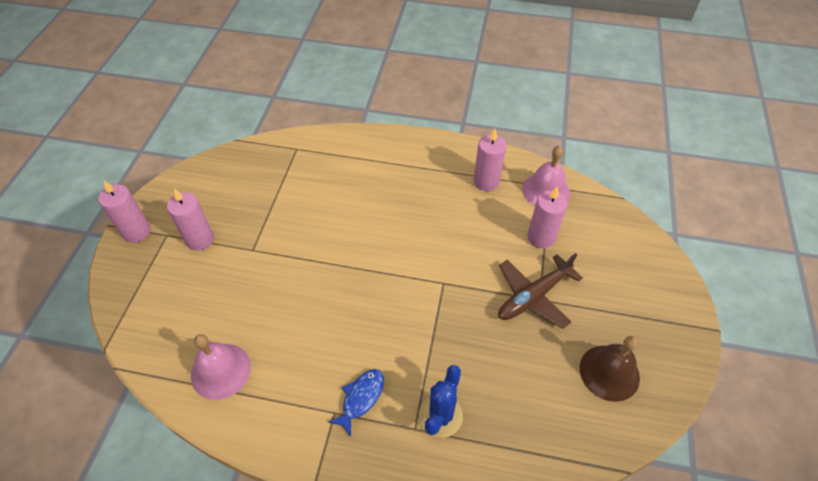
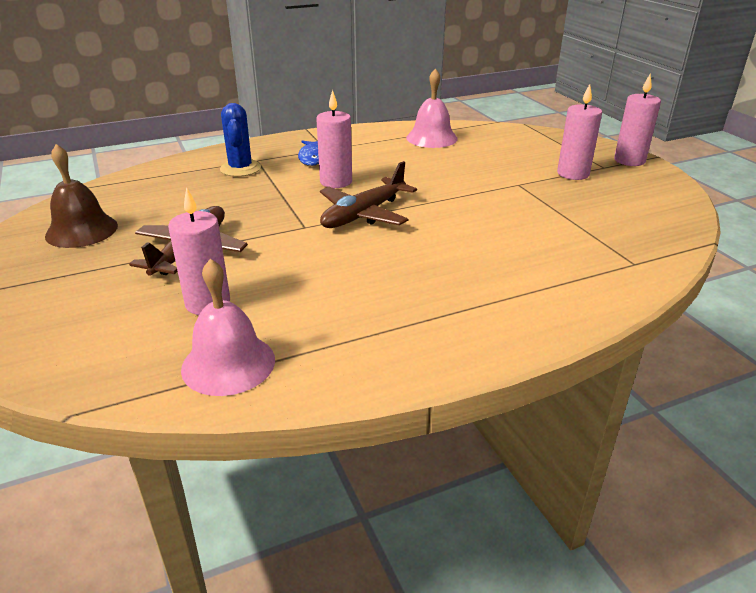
camera: 145 degrees right, 20 degrees down
(393, 274) = (364, 214): none -> brown plane
(486, 181) = (337, 335): pink candle -> pink candle (336, 182)

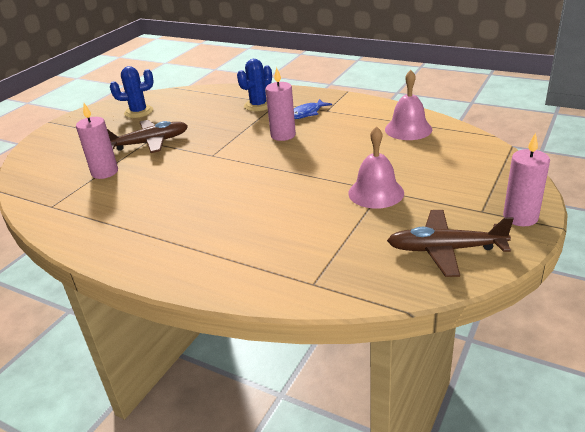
camera: 55 degrees right, 0 degrees up
(82, 230) = (139, 112): brown bell -> blue cactus
(228, 364) = (58, 203): pink bell -> pink bell (376, 193)
(364, 214) = (251, 163): brown plane -> brown plane (446, 249)
(573, 174) = (440, 203): pink candle -> none

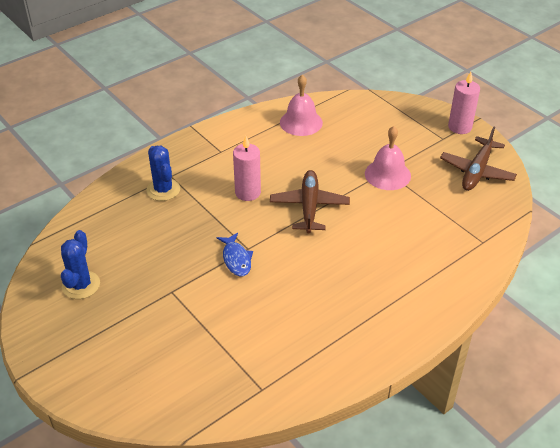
camera: 70 degrees left, 10 degrees up
(105, 172) = (218, 336): pink candle -> none
(149, 143) = (177, 290): brown plane -> brown plane (309, 207)
(306, 113) = (215, 165): blue fish -> blue fish (236, 259)

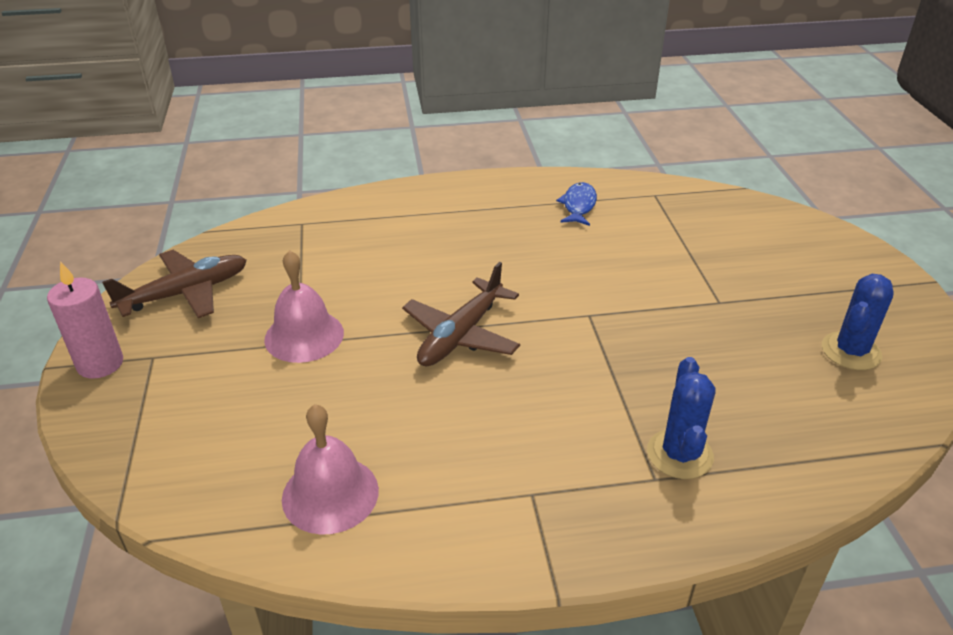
camera: 150 degrees left, 5 degrees down
(236, 259) = (613, 307): blue fish -> blue fish (578, 205)
(247, 192) = (536, 391): pink candle -> none

